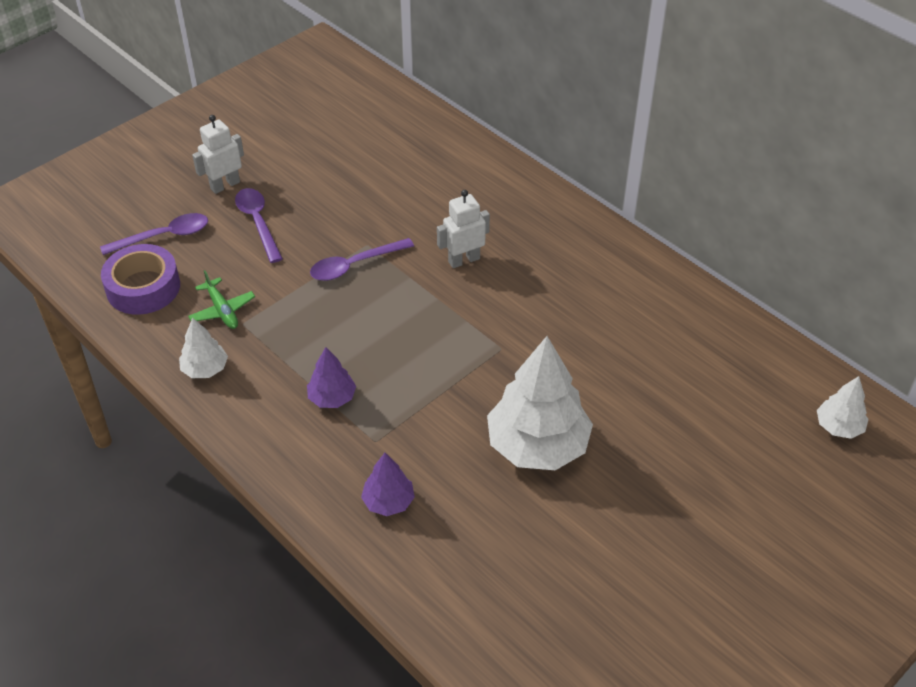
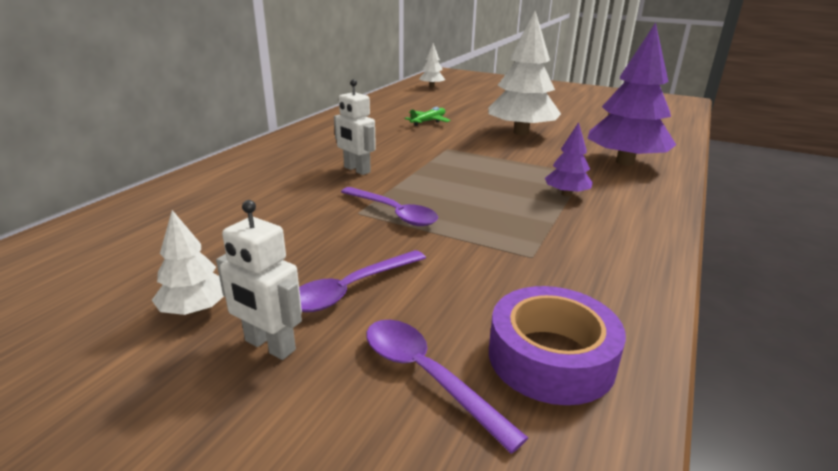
camera: 110 degrees left, 20 degrees down
(205, 369) = (617, 262): white tree -> white tree (195, 309)
(222, 310) = (526, 274): green plane -> green plane (428, 121)
(388, 502) = (625, 162): purple tree -> purple tree, size x2.05

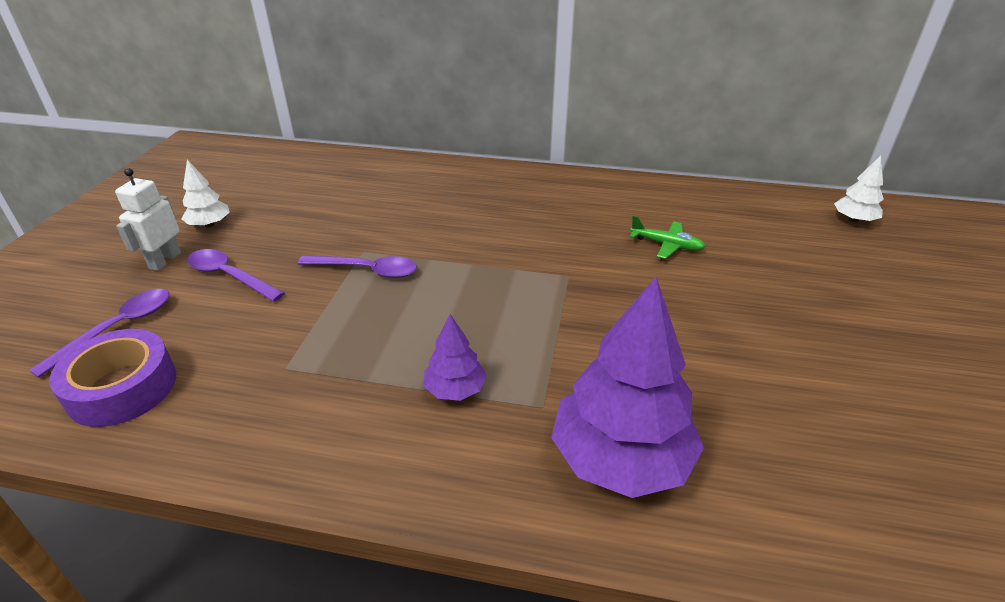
camera: 75 degrees right, 10 degrees up
(356, 170) = (465, 230): white robot -> none
(393, 213) = (366, 270): purple spoon -> purple spoon turned 105 degrees counterclockwise
(521, 132) = (687, 332): white tree -> none

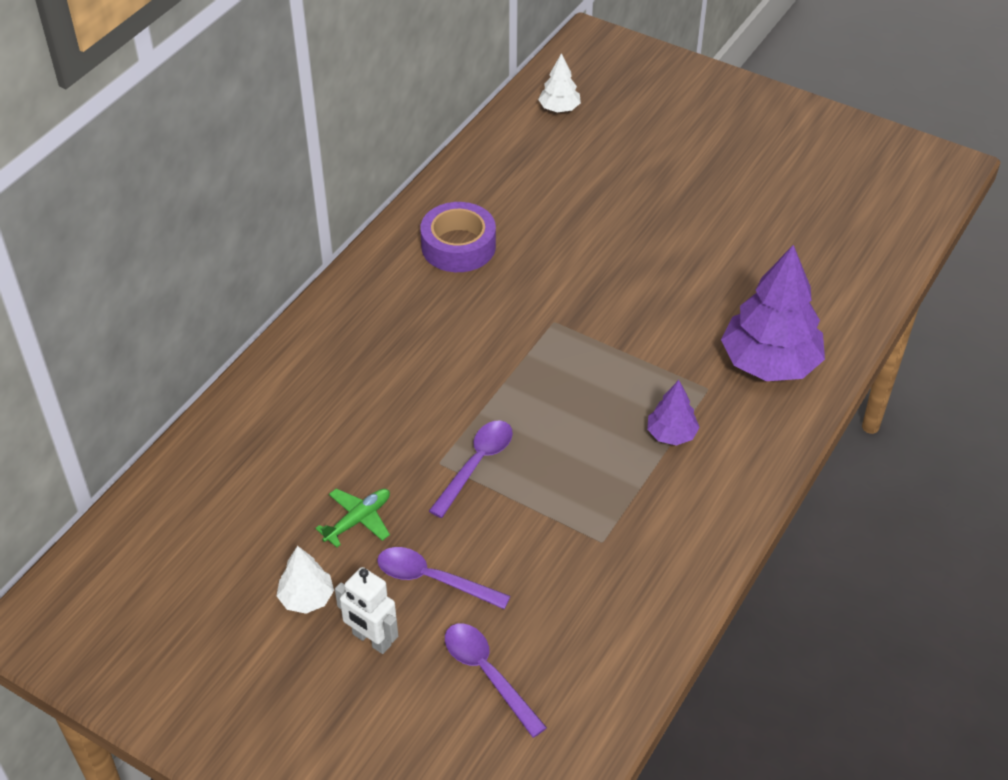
camera: 70 degrees left, 10 degrees up
(122, 387) = (583, 662): purple tape -> purple tape (458, 246)
(230, 276) = (433, 579): purple spoon -> purple spoon turned 60 degrees clockwise
(667, 245) = (538, 240): green plane -> green plane (358, 520)

